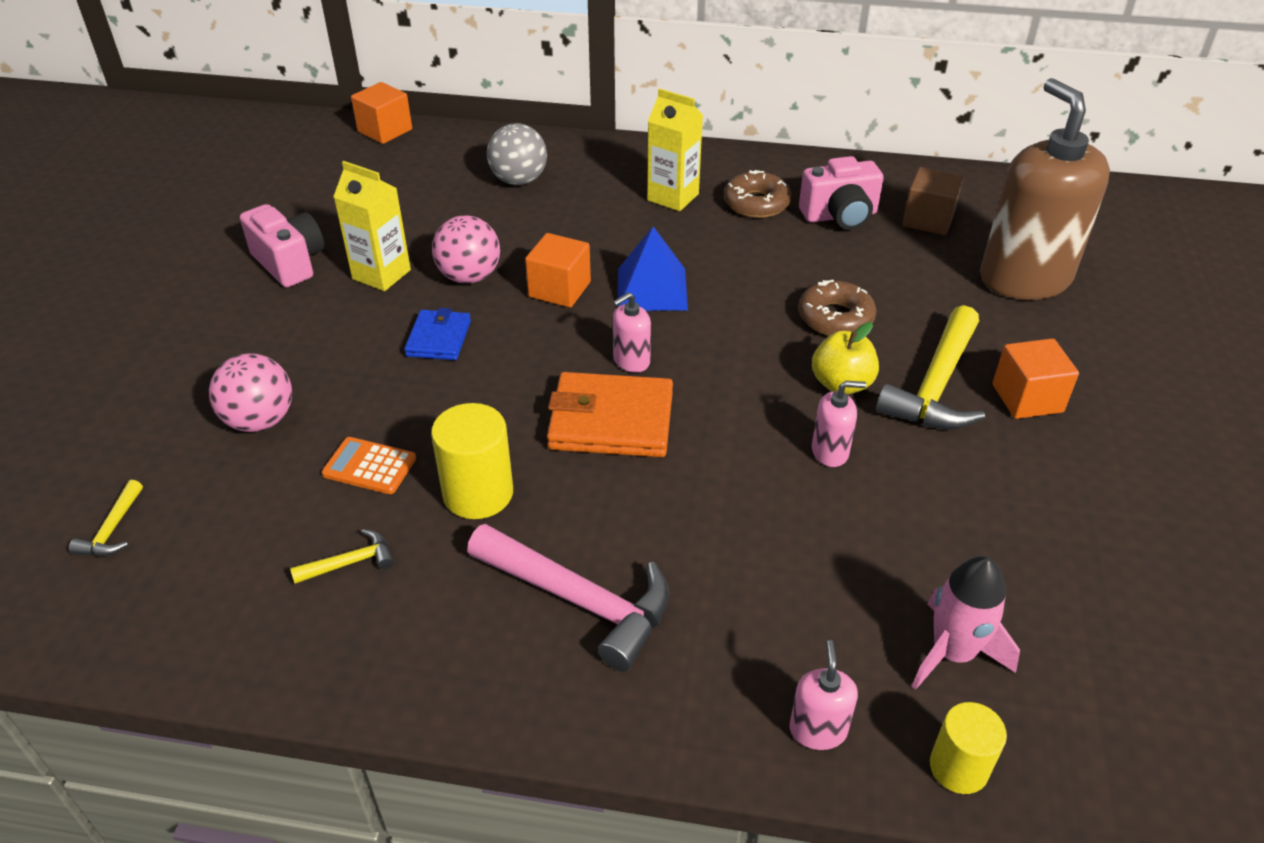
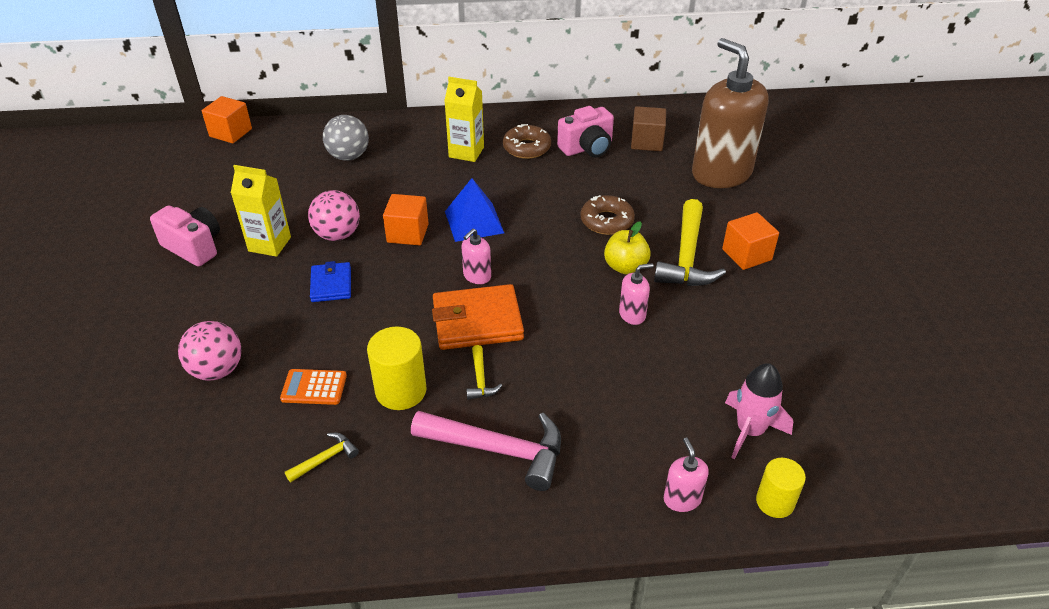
camera: 15 degrees left, 0 degrees up
(112, 530) = (132, 473): yellow hammer -> yellow hammer (480, 379)

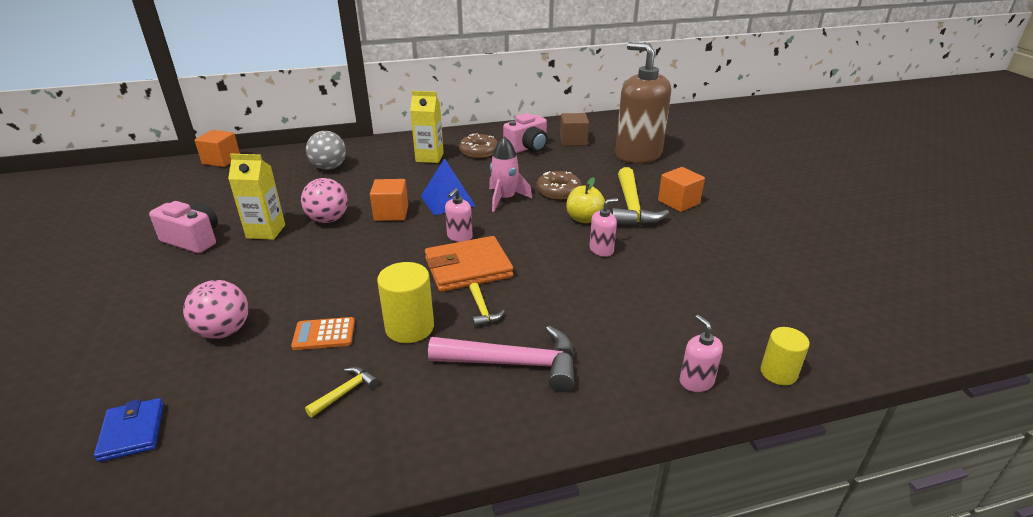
camera: 10 degrees left, 10 degrees down
(331, 284) = (328, 255): blue wallet -> blue wallet (132, 432)
(750, 431) = (733, 321): pink rocket -> pink rocket (505, 199)

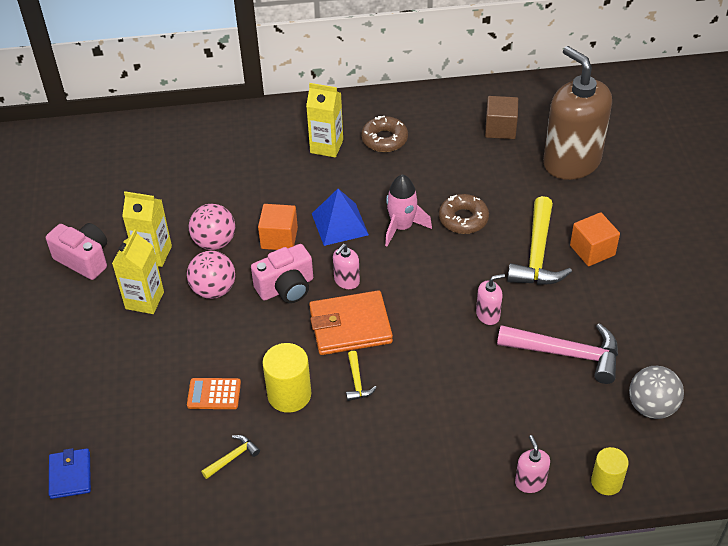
camera: 10 degrees right, 15 degrees up
(221, 160) = (95, 131): orange cube -> none
(224, 331) = (128, 381): pink ball -> pink ball (214, 290)
(252, 265) = (144, 300): none -> yellow carton
(329, 167) = (214, 155): grey ball -> grey ball (651, 407)
(514, 363) = (377, 445): pink hammer -> pink hammer (567, 354)
(527, 148) = (443, 138): pink camera -> pink camera (286, 288)
(584, 219) = (481, 267): yellow apple -> none

